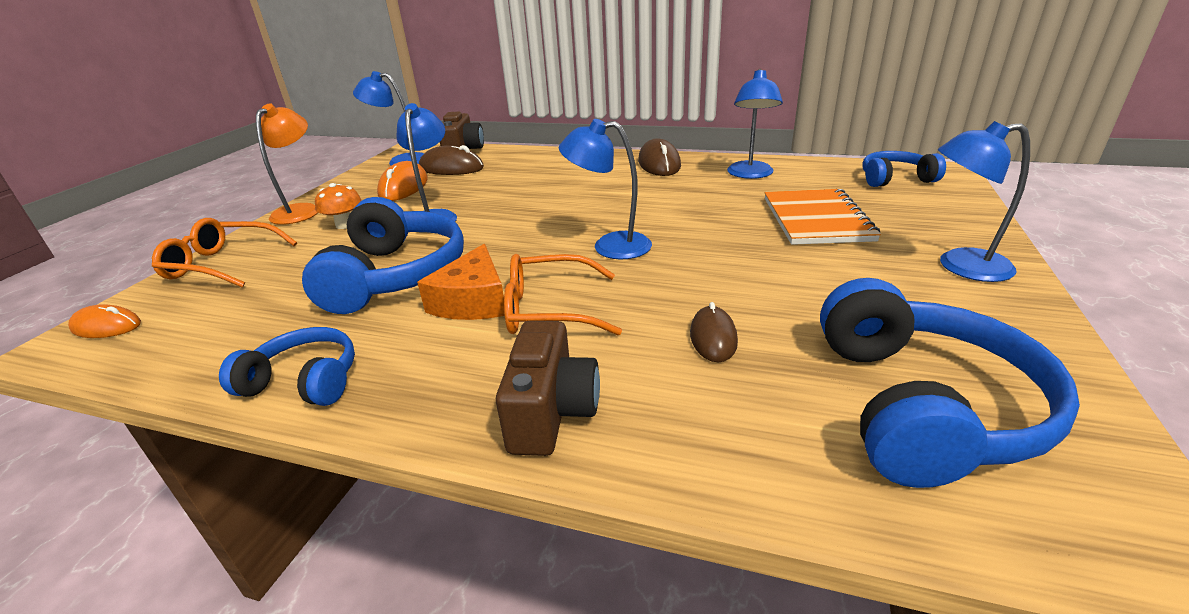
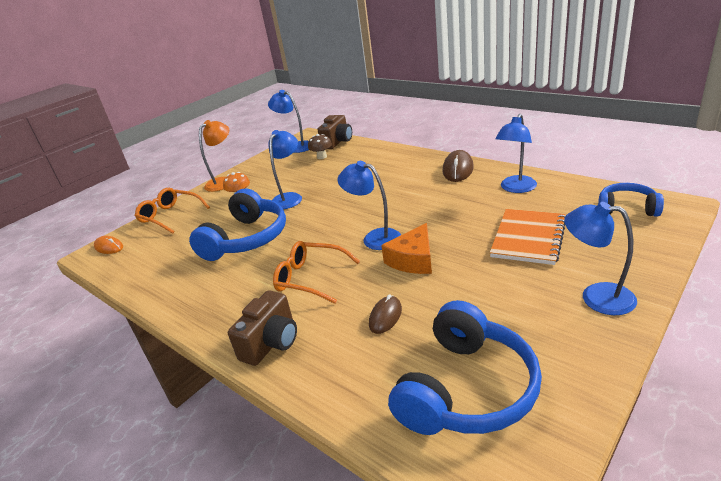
camera: 25 degrees right, 0 degrees up
(304, 381) = (174, 298): blue headphones -> none
(404, 187) = (286, 170): orange mouse -> none
(451, 168) = (322, 157): brown mouse -> brown mushroom
(473, 301) = (275, 264): orange cheese -> orange cheese (413, 260)

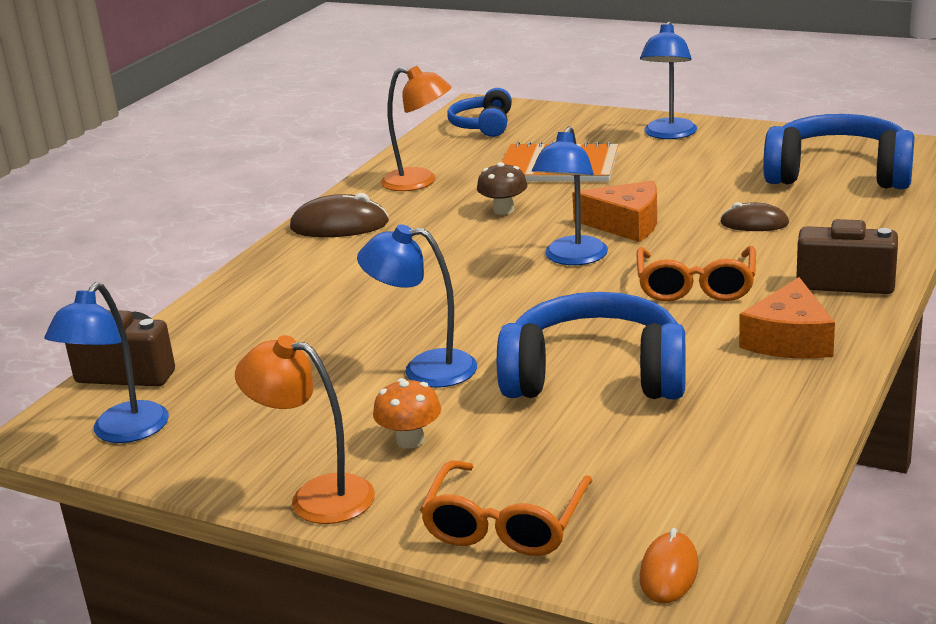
camera: 105 degrees left, 5 degrees down
(225, 304) = (789, 339): none -> orange cheese
(322, 157) = (214, 376): brown mushroom -> brown mushroom (503, 210)
(515, 188) = (420, 182): blue lamp -> orange lamp

